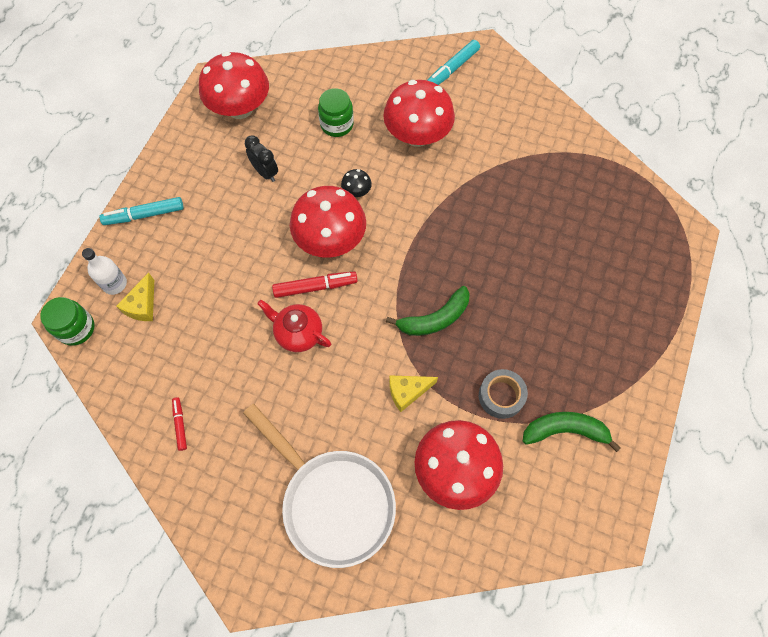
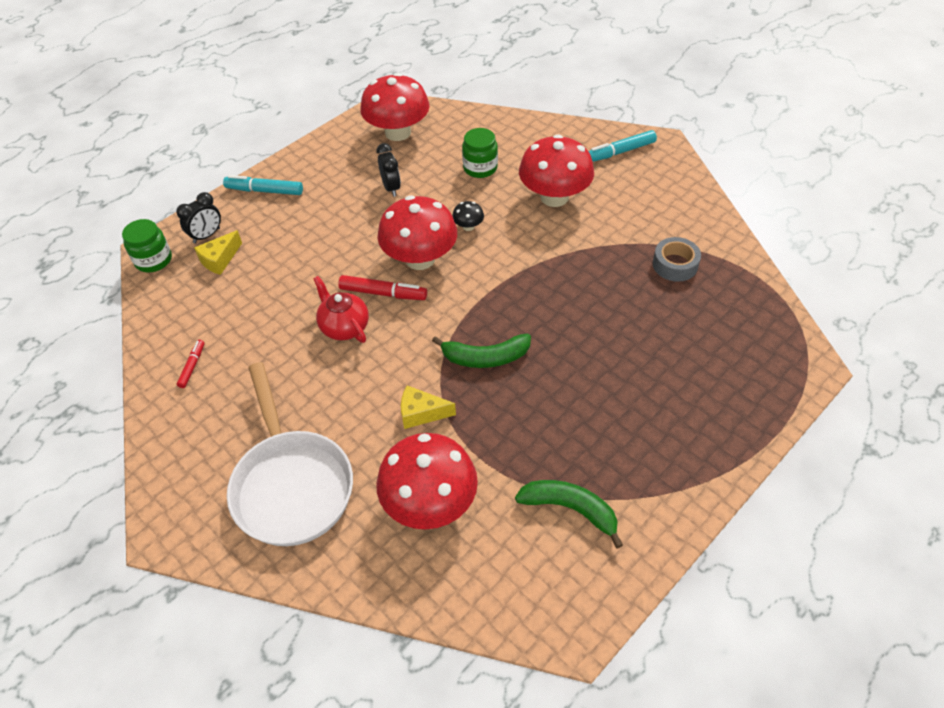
camera: 25 degrees right, 15 degrees down
(114, 284) = (207, 236): white bottle -> black clock
(501, 396) = (517, 451): grey tape -> grey tape (675, 264)

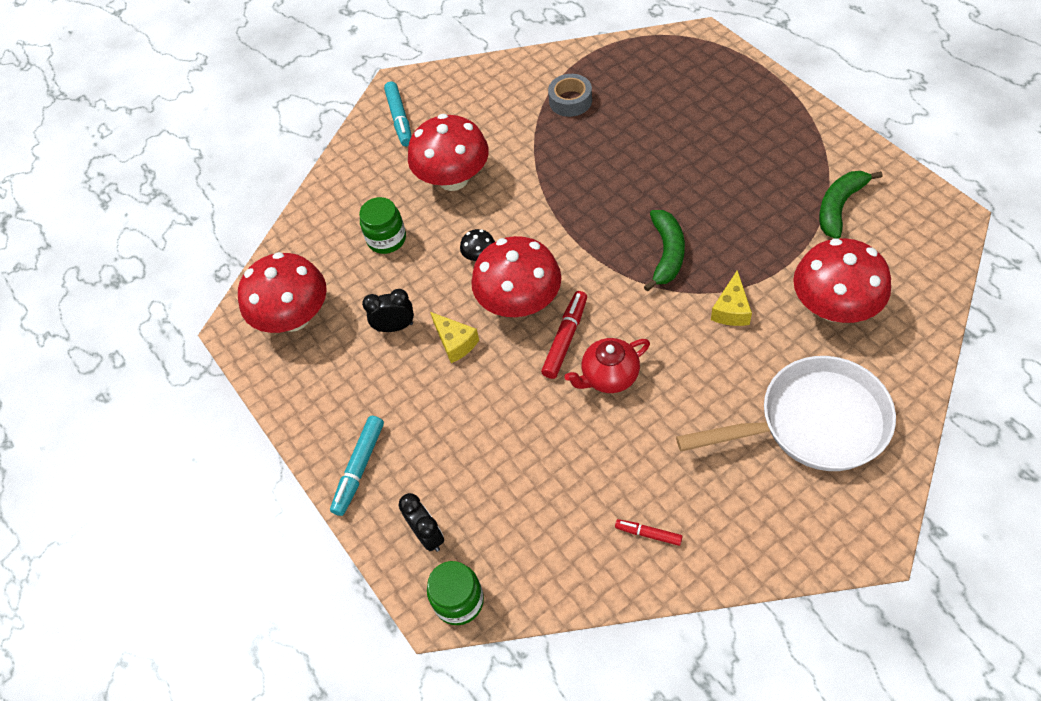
camera: 75 degrees left, 5 degrees up
(219, 260) = (476, 516): yellow cheese -> yellow cheese (455, 342)

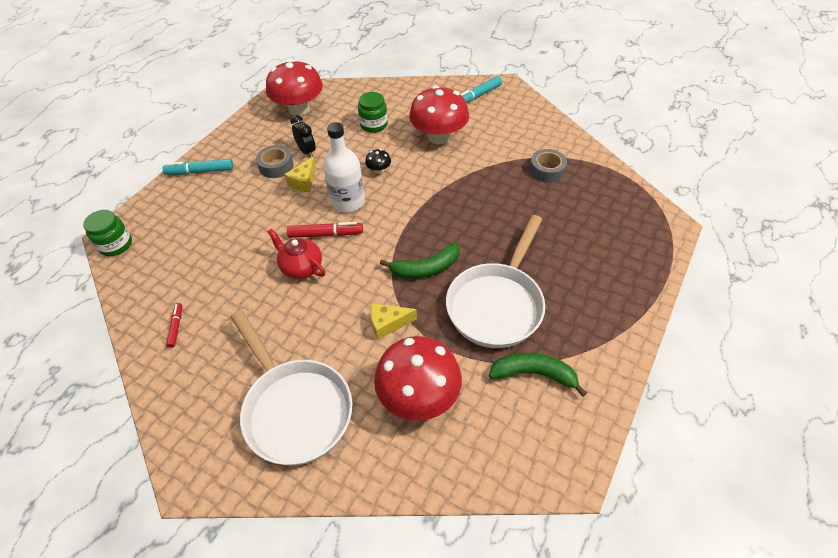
camera: 60 degrees right, 5 degrees down
(404, 369) = (276, 166): none -> grey tape
(427, 535) = (159, 216): black clock -> none
(520, 302) = (348, 202): red mushroom -> white bottle
(743, 207) = (497, 304): none -> white pan

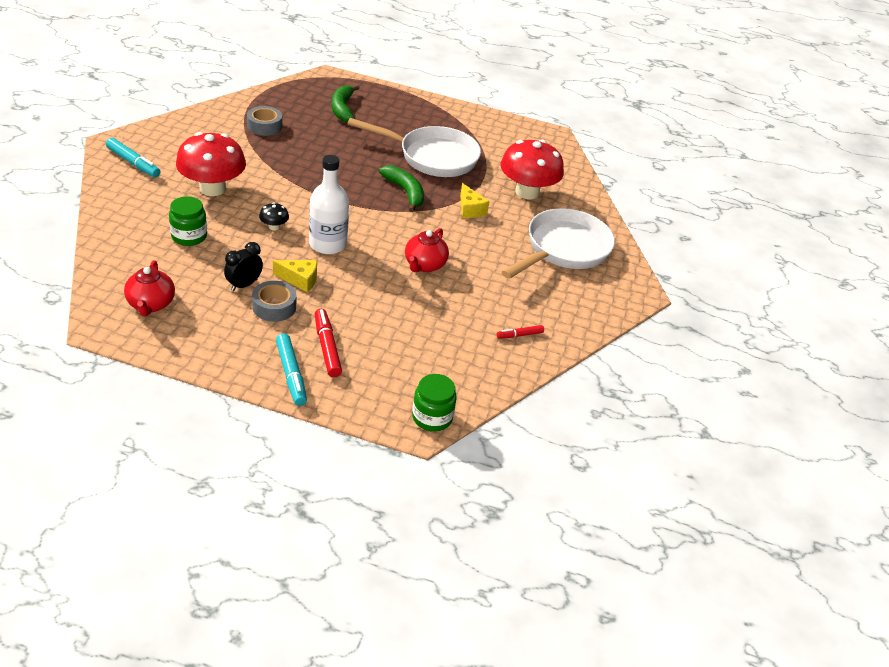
camera: 110 degrees left, 10 degrees down
(299, 109) = (151, 304): red mushroom -> red teapot
(325, 234) = (377, 254): red marker -> red marker (327, 347)
(533, 374) = (488, 144): green banana -> green banana (342, 109)

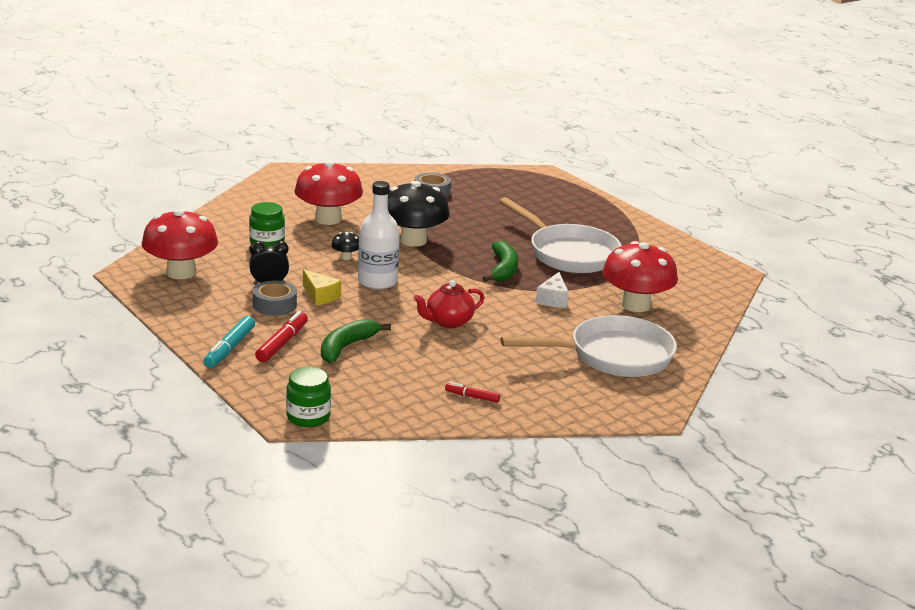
camera: 40 degrees right, 15 degrees down
(133, 163) = (285, 187): turquoise marker -> none
(151, 304) = (181, 272): red teapot -> red mushroom
(307, 187) = (413, 240): none -> black mushroom
(342, 109) = (525, 198): green banana -> green banana (346, 347)
(470, 209) = (553, 299): yellow cheese -> white cheese

